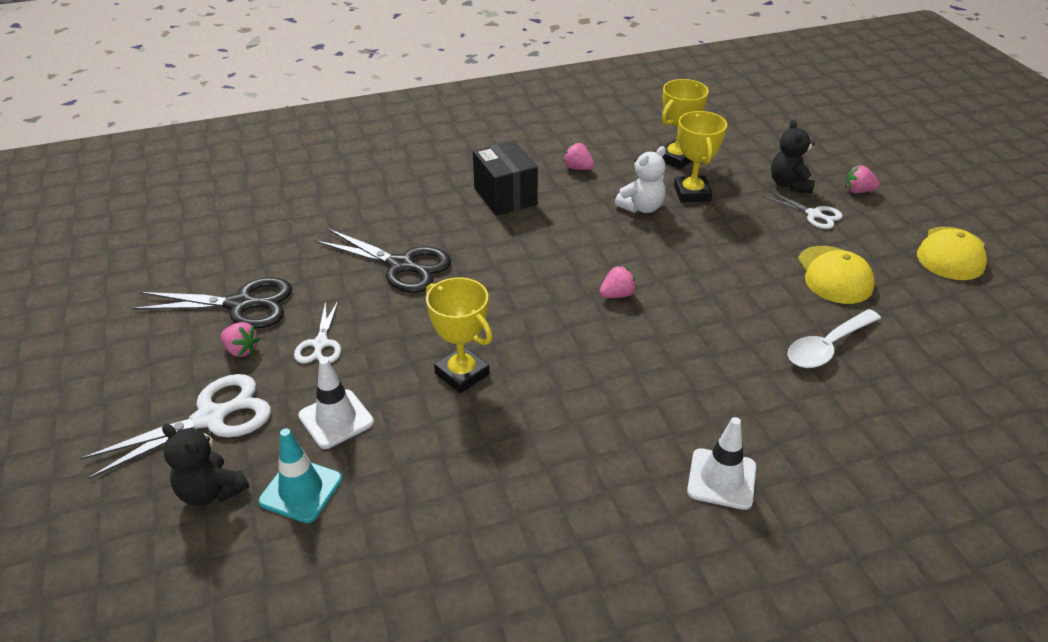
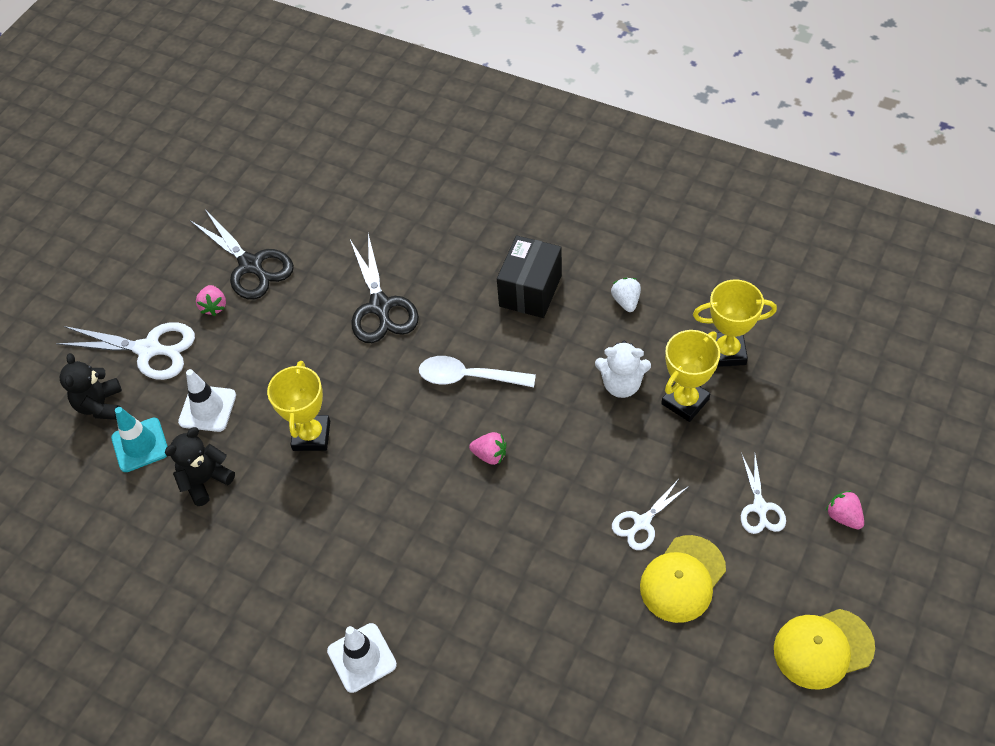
camera: 50 degrees right, 15 degrees up
(320, 344) = (260, 339): white scissors -> white scissors (642, 523)
(578, 168) = (626, 301): pink strawberry -> white strawberry
(789, 184) = (788, 459): black teddy bear -> black teddy bear (205, 480)
(827, 347) = (577, 632): white spoon -> white spoon (468, 377)

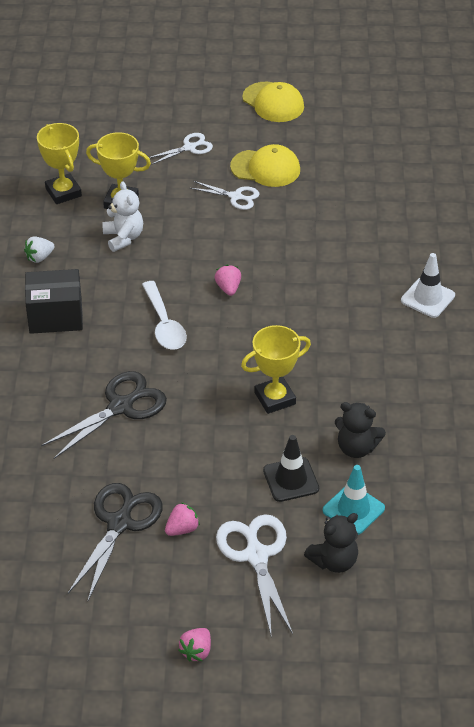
camera: 120 degrees left, 10 degrees down
(207, 408) = (291, 479): white traffic cone -> black traffic cone
(843, 516) = (173, 112): pink strawberry -> pink strawberry (196, 651)

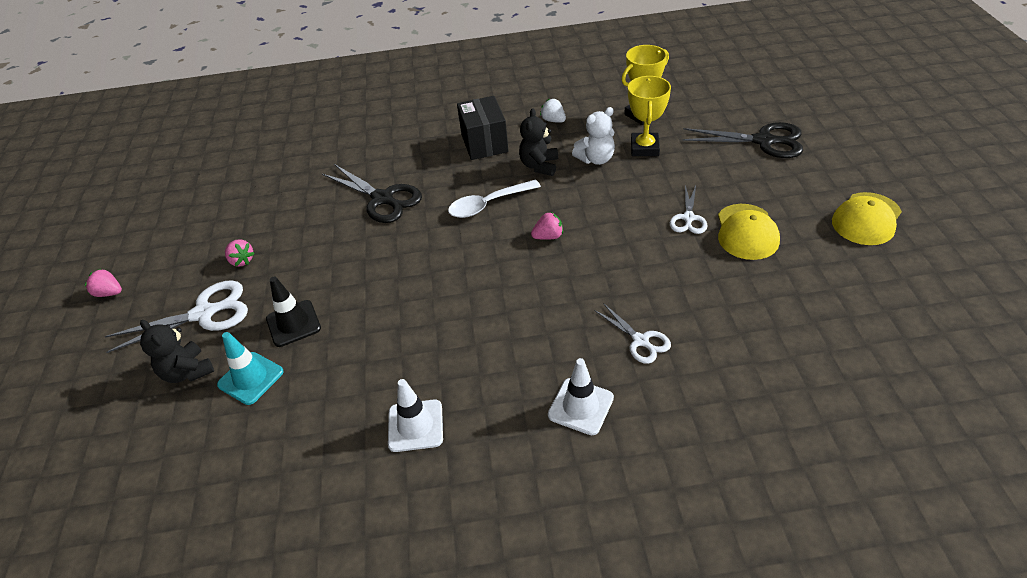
camera: 85 degrees right, 0 degrees up
(119, 523) = (253, 223): black scissors -> black scissors (764, 141)
(189, 147) = (748, 174): white scissors -> white scissors (641, 341)
(275, 398) = (400, 295): yellow trophy -> none
(356, 448) = (334, 369): black teddy bear -> black teddy bear (539, 166)
(428, 395) = (415, 425): none -> white traffic cone

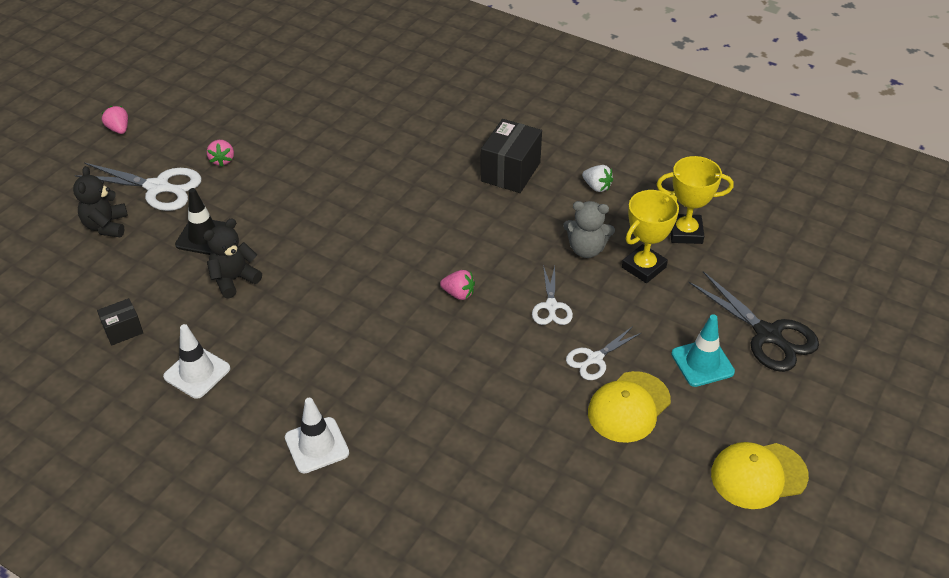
camera: 35 degrees right, 0 degrees up
(251, 378) = (137, 259): turquoise traffic cone -> turquoise traffic cone (702, 363)
(306, 441) = (123, 330): none -> black box
(383, 199) = (373, 173): black scissors -> none
(488, 204) = (446, 232): white spoon -> none
(539, 166) = (530, 224): black teddy bear -> black teddy bear (234, 279)
(553, 120) = (597, 187): white strawberry -> white strawberry turned 135 degrees clockwise
(596, 159) = (586, 249): white teddy bear -> grey teddy bear
(641, 341) = (420, 431): white scissors -> white scissors (551, 306)

